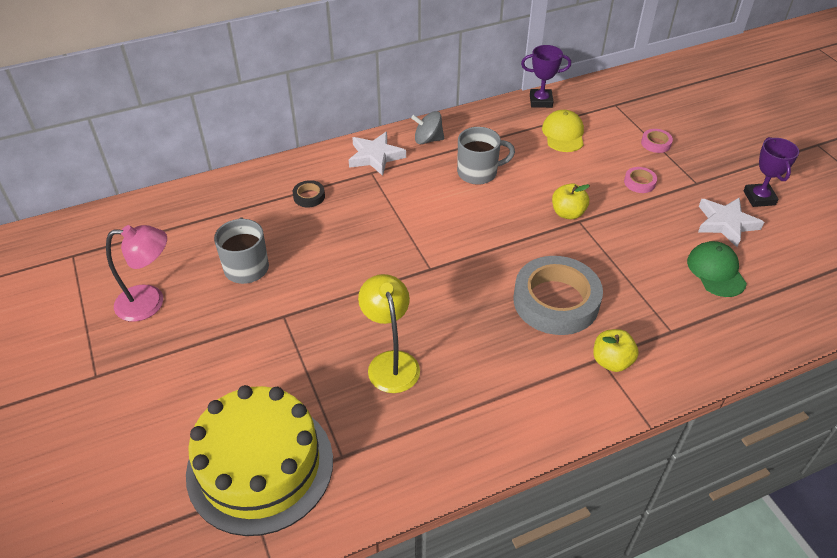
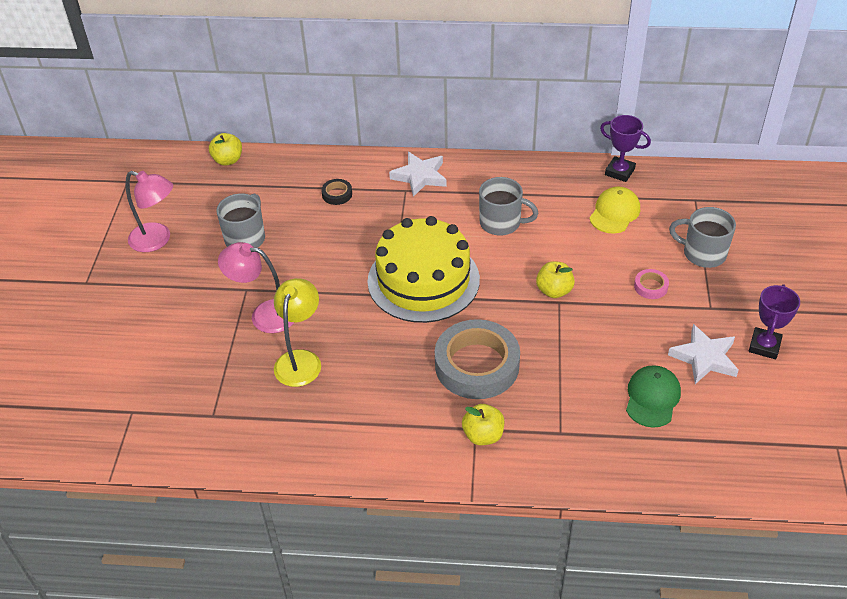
camera: 30 degrees right, 0 degrees up
(173, 200) = (228, 160): none -> yellow apple
(260, 466) = (151, 397): yellow cake -> yellow cake (423, 280)
(321, 333) = (264, 314): none -> pink lamp
(428, 140) = (479, 176): grey spinning top -> none
(656, 143) = (703, 253): pink tape -> grey mug

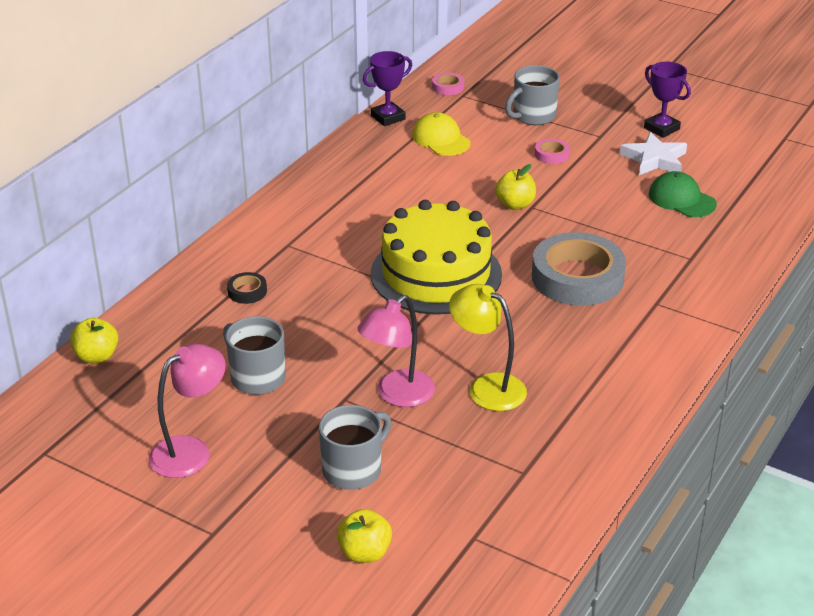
camera: 65 degrees left, 10 degrees down
(420, 176) = (275, 229): white star -> none
(483, 435) = (667, 301): yellow apple -> yellow apple (364, 553)
(501, 223) = (396, 203): grey mug -> grey mug (353, 470)
(700, 186) = (448, 87): none -> pink tape

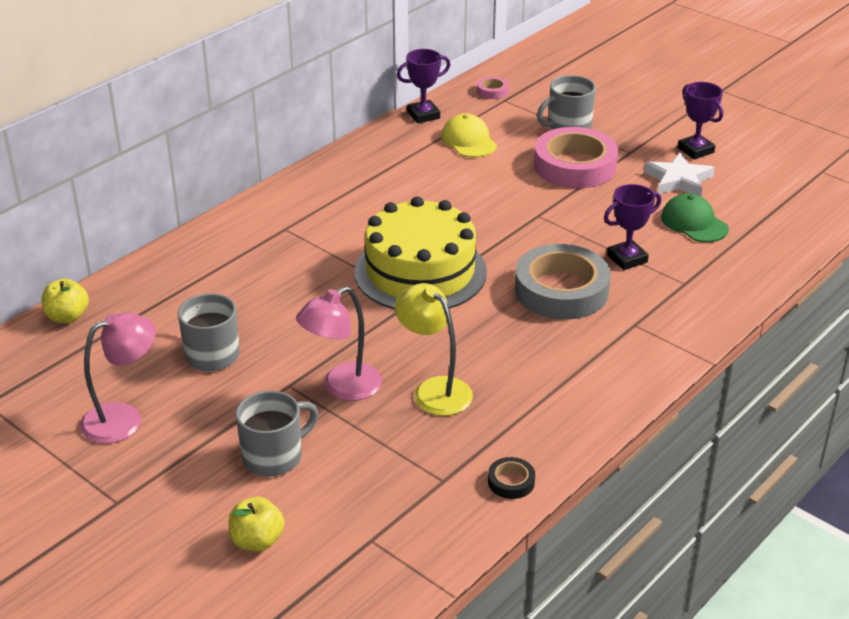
camera: 10 degrees right, 0 degrees up
(247, 291) = (231, 270): black tape -> black tape (511, 482)
(515, 204) = (522, 211): yellow apple -> none
(551, 154) = (575, 166): pink tape -> pink tape, size x2.38
(629, 240) = (627, 259): none -> purple trophy

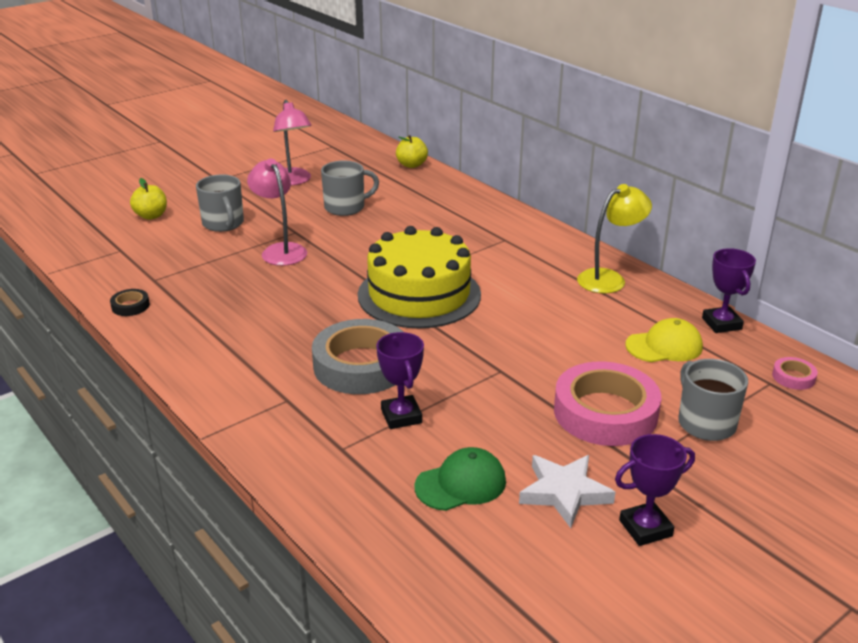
camera: 100 degrees right, 5 degrees down
(434, 390) = (255, 286): yellow lamp -> yellow lamp (609, 279)

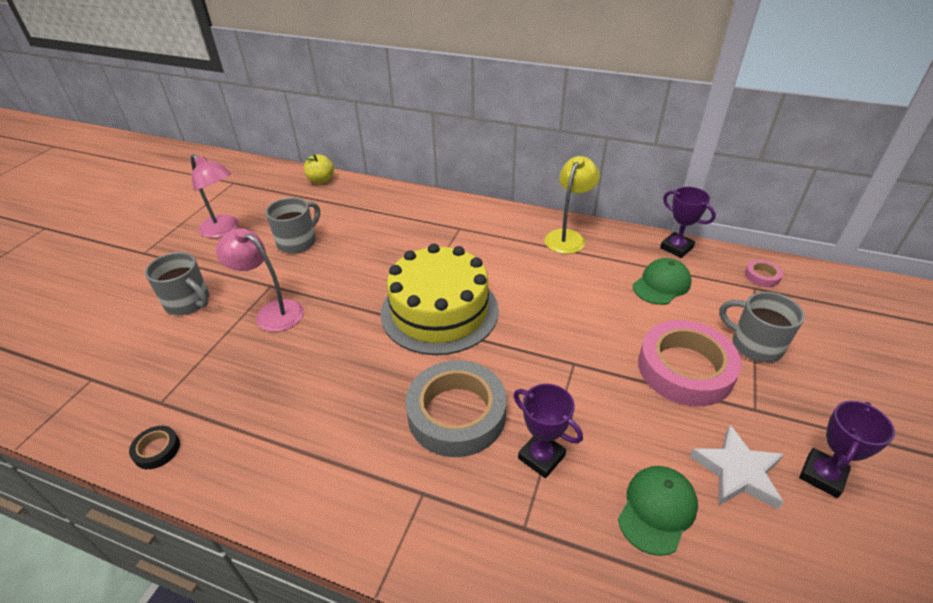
camera: 30 degrees left, 10 degrees up
(151, 216) = (98, 321): yellow apple -> none
(664, 346) = (661, 284): yellow cap -> green cap

